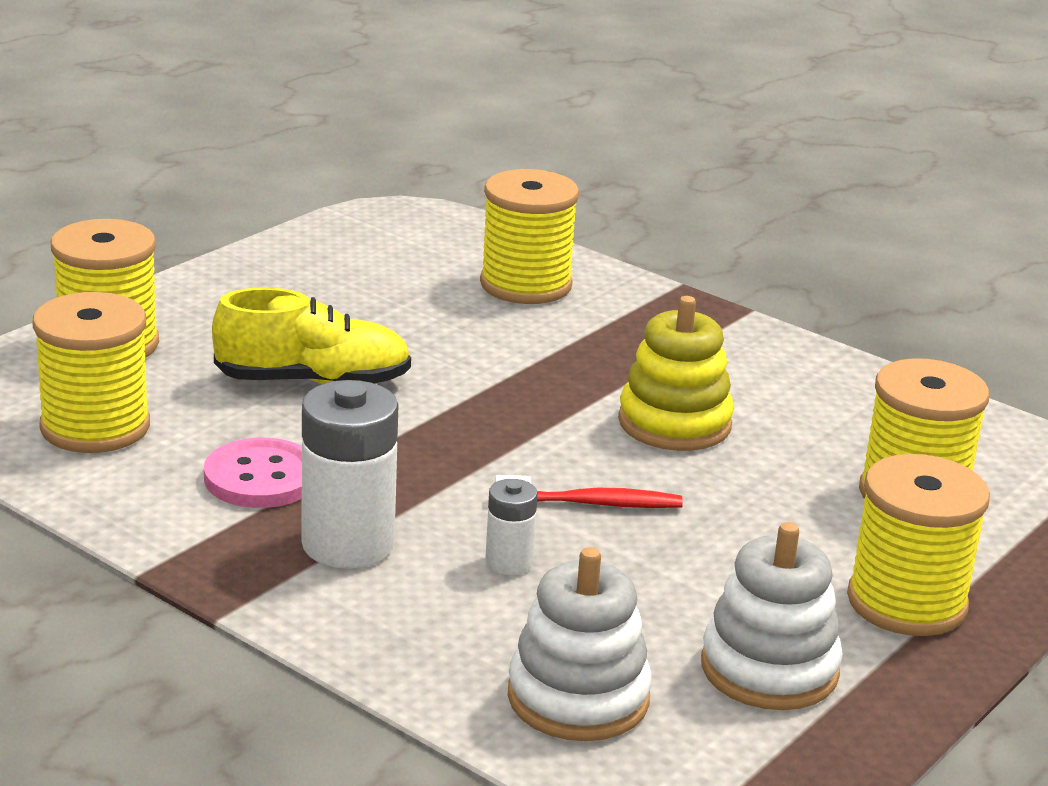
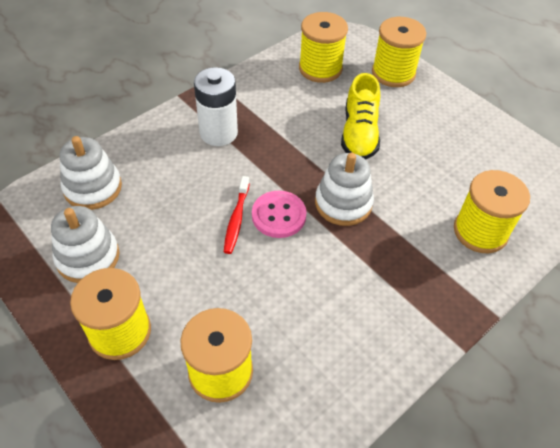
camera: 100 degrees right, 25 degrees up
(261, 478) = (274, 112): pink button -> pink button (279, 215)
(508, 397) = (343, 203): none -> white stacking toy
(509, 562) = (193, 181): white battery -> none
(674, 423) = (312, 270): yellow stacking toy -> none

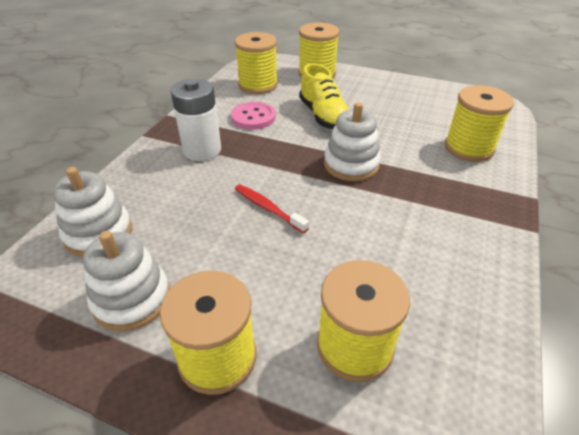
camera: 25 degrees left, 10 degrees down
(236, 219) = (268, 208): red toothbrush -> red toothbrush turned 150 degrees clockwise
(279, 215) = (304, 192): pink button -> pink button (253, 117)

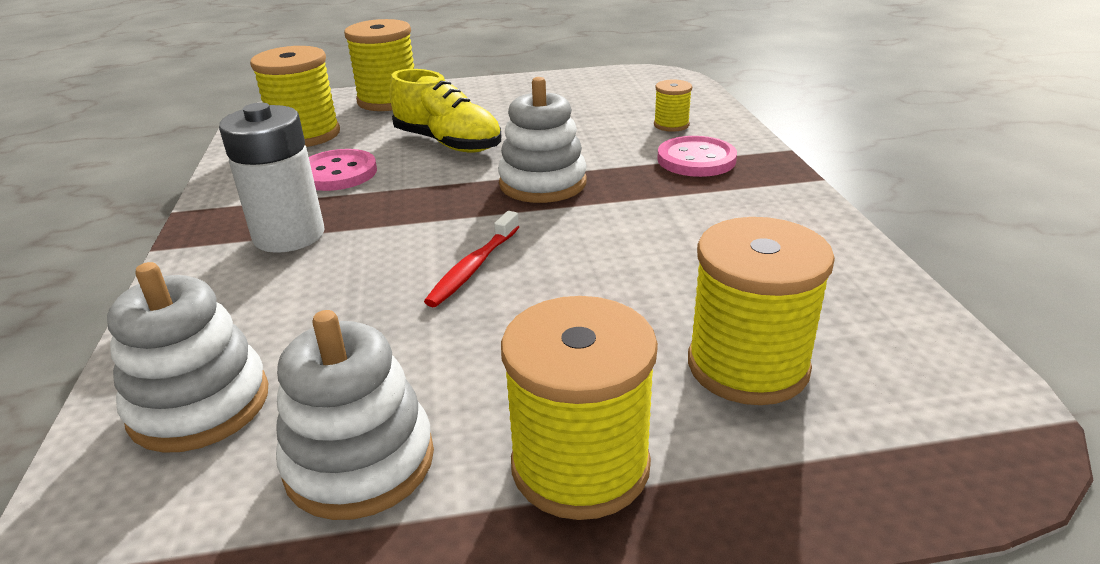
camera: 30 degrees left, 10 degrees down
(268, 208) = (473, 267): red toothbrush -> red toothbrush turned 75 degrees counterclockwise
(460, 182) = (696, 159): none -> pink button
(468, 148) = (671, 125): yellow spool -> yellow spool, size x0.51

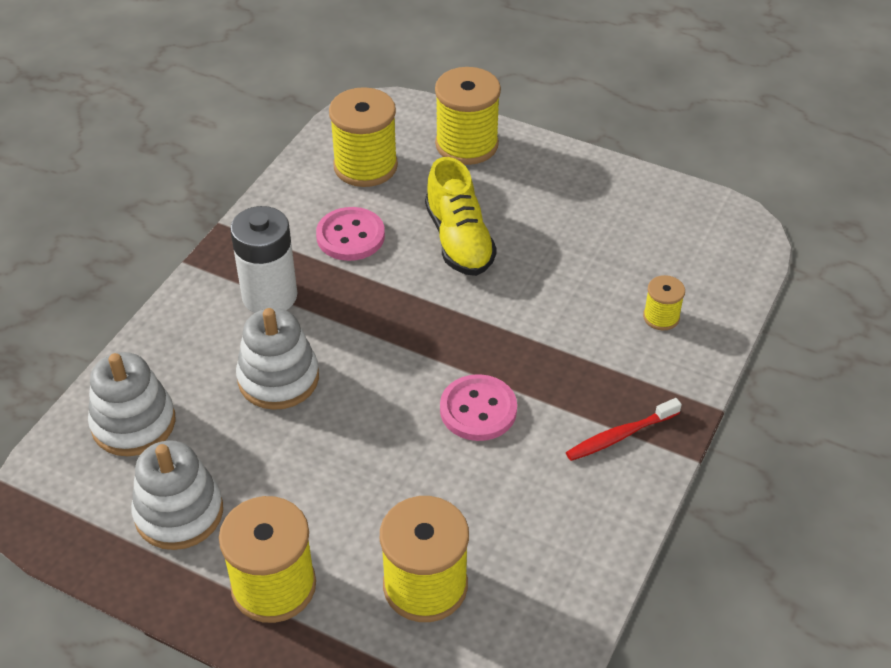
camera: 35 degrees right, 15 degrees up
(473, 267) = (352, 400): red toothbrush -> red toothbrush (620, 436)
(542, 183) = (479, 336): white stacking toy -> white stacking toy (278, 378)
(696, 159) = (626, 376): pink button -> pink button (478, 410)

